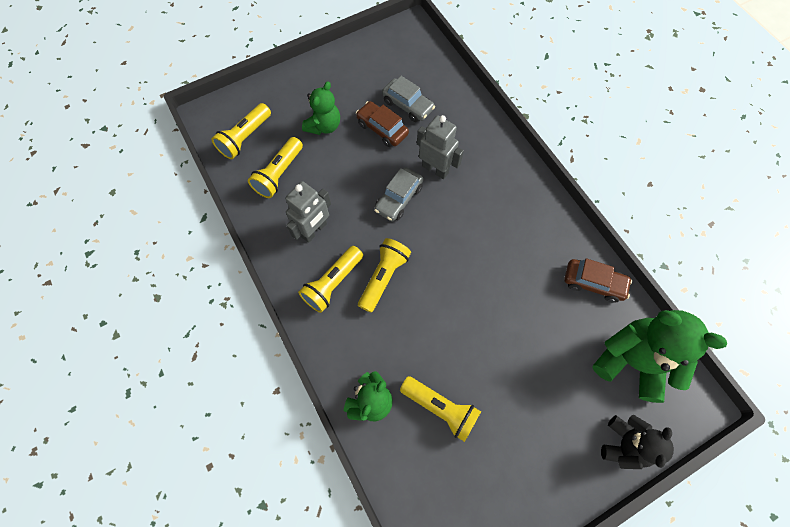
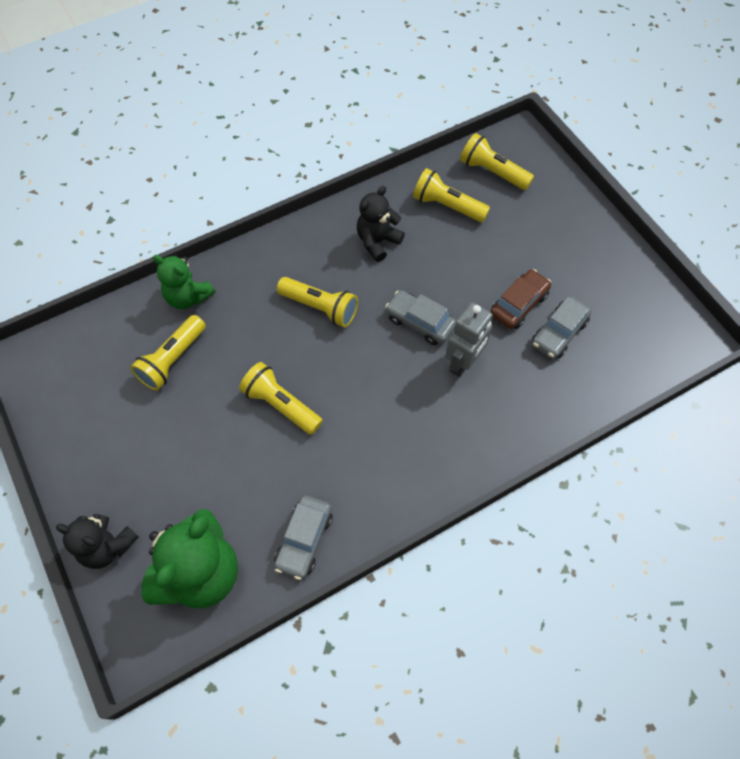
camera: 90 degrees right, 5 degrees down
(314, 230) = (377, 242): grey robot -> black teddy bear
(324, 126) = (516, 244): green teddy bear -> none
(333, 283) = (315, 261): yellow flashlight -> yellow flashlight (281, 405)
(593, 283) = (304, 540): brown car -> grey car

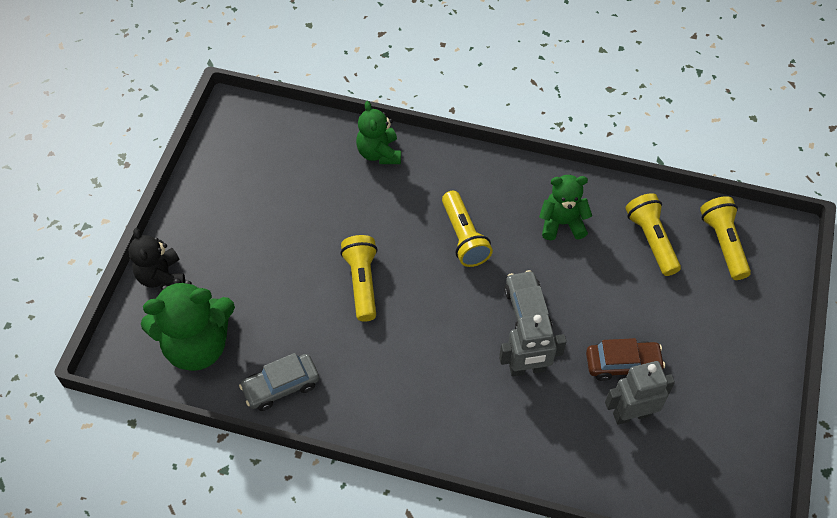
camera: 45 degrees right, 5 degrees down
(172, 360) = (323, 189): yellow flashlight -> none
(377, 242) = (562, 223): black teddy bear -> green teddy bear
(559, 333) = (631, 414): grey car -> grey robot

